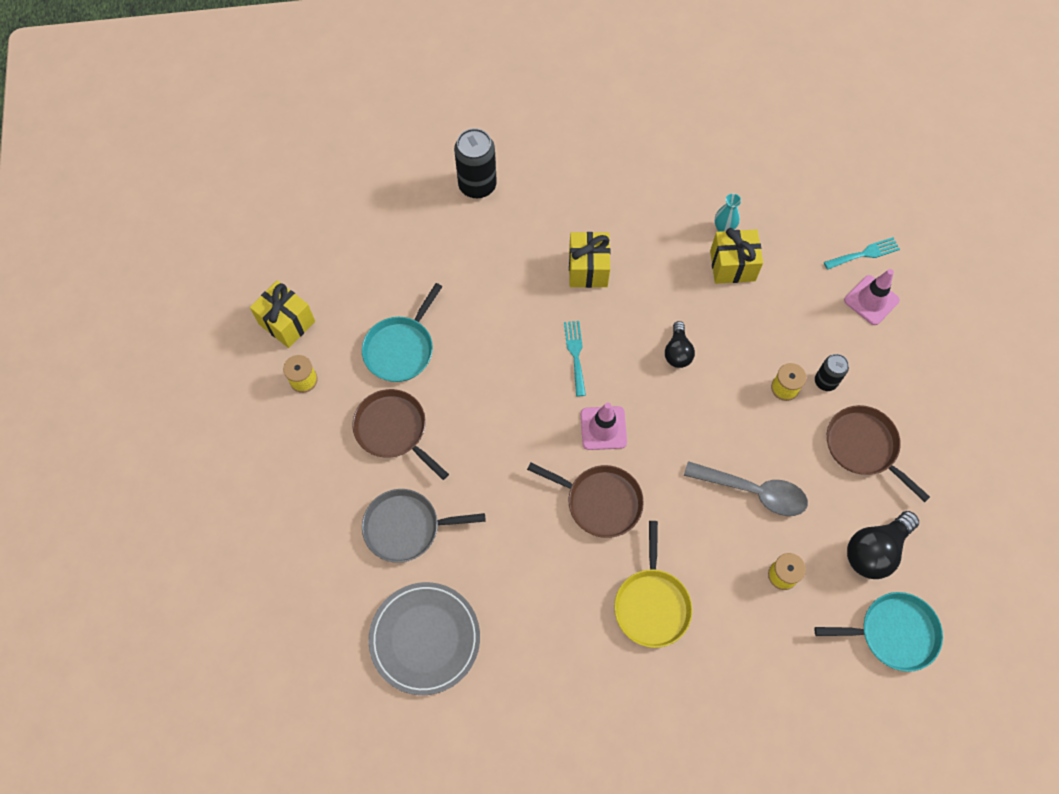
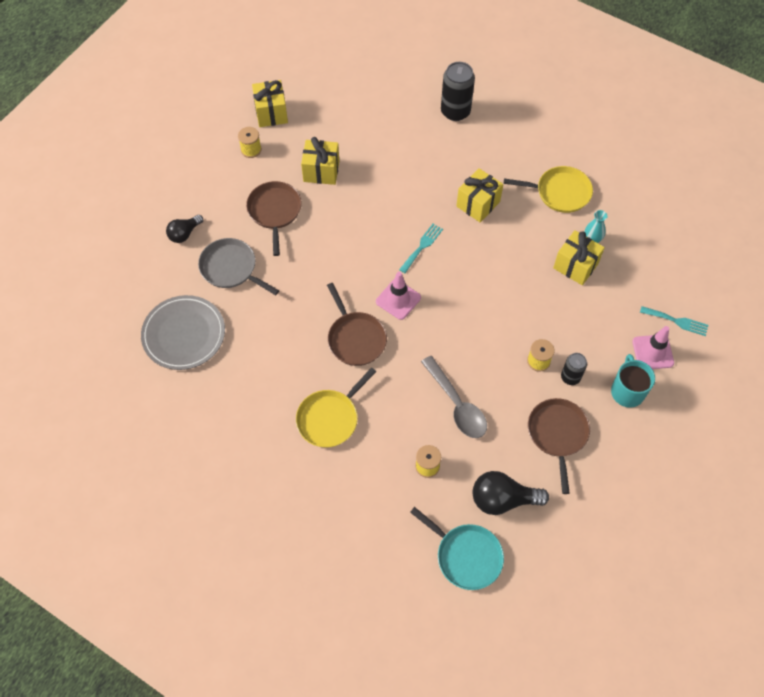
camera: 40 degrees right, 5 degrees down
(401, 349) = (321, 171): turquoise pan -> yellow gift
(652, 200) = (560, 192): none -> yellow pan
(677, 352) = (488, 290): black light bulb -> black light bulb (184, 234)
(883, 356) = (627, 391): none -> turquoise mug

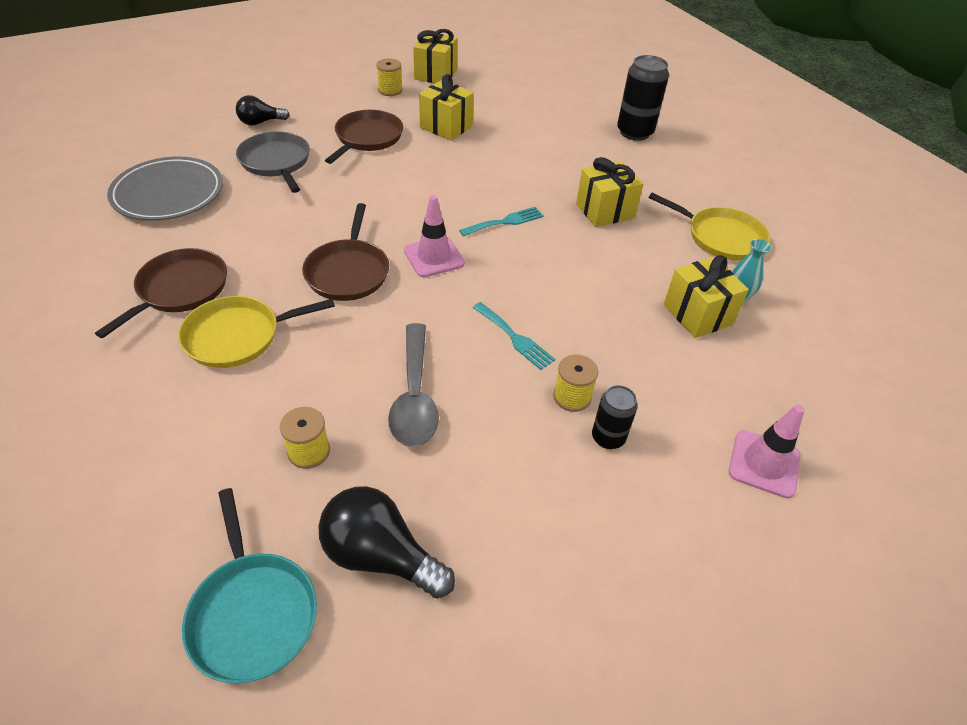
camera: 25 degrees right, 15 degrees down
(557, 434) = (536, 504): brown pan -> brown pan (180, 289)
(627, 391) = (691, 498): turquoise mug -> none
(677, 321) = (826, 440): turquoise fork -> turquoise fork (515, 338)

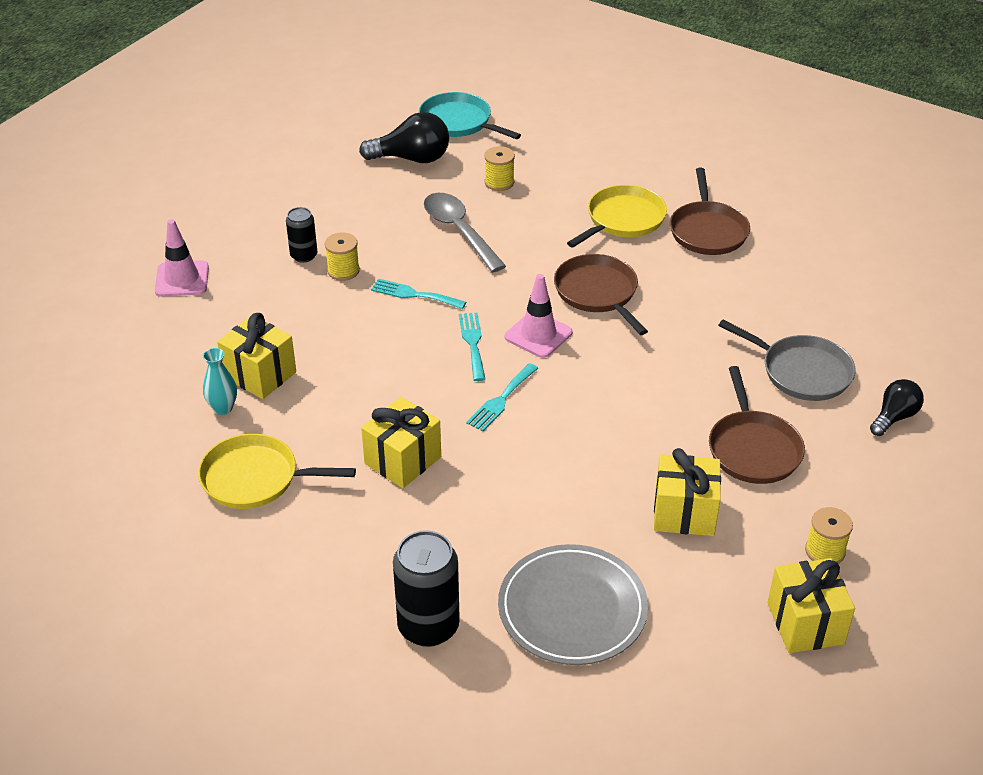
camera: 155 degrees right, 5 degrees down
(168, 193) = (843, 297): grey plate -> grey plate (572, 609)
(494, 271) = (473, 343): none -> turquoise fork

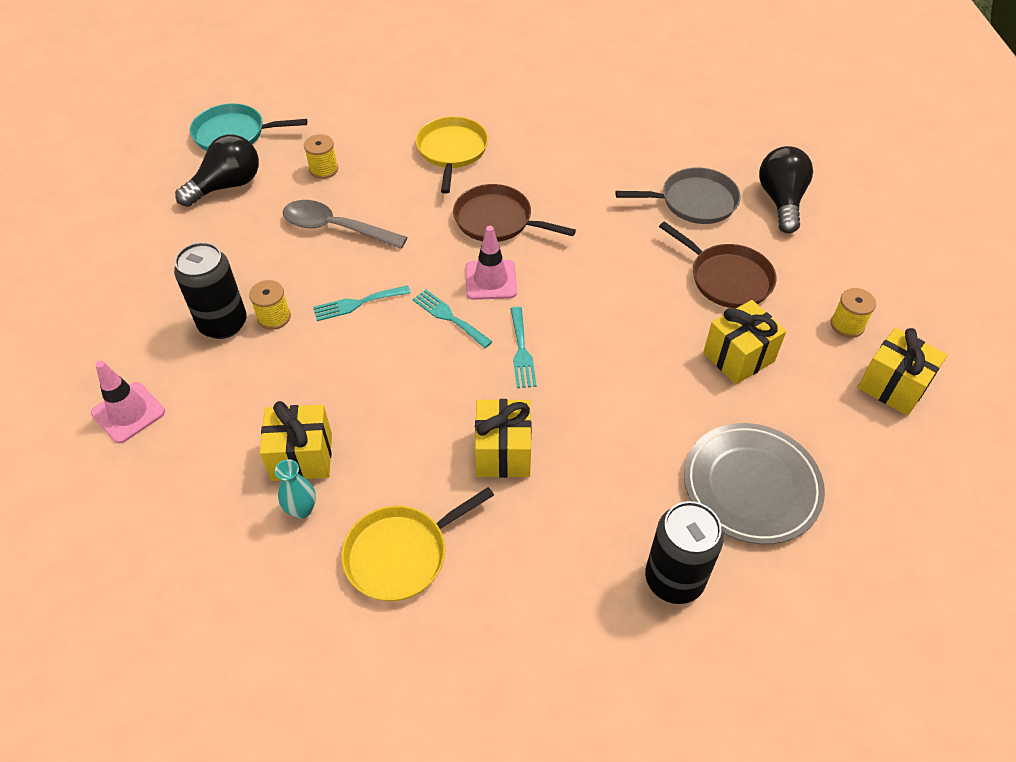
camera: 40 degrees left, 10 degrees up
(304, 255) = (223, 324): black can -> black can, size x1.72
(708, 231) = (521, 128): brown pan -> none
(894, 417) = (781, 201): black light bulb -> black light bulb, size x1.60

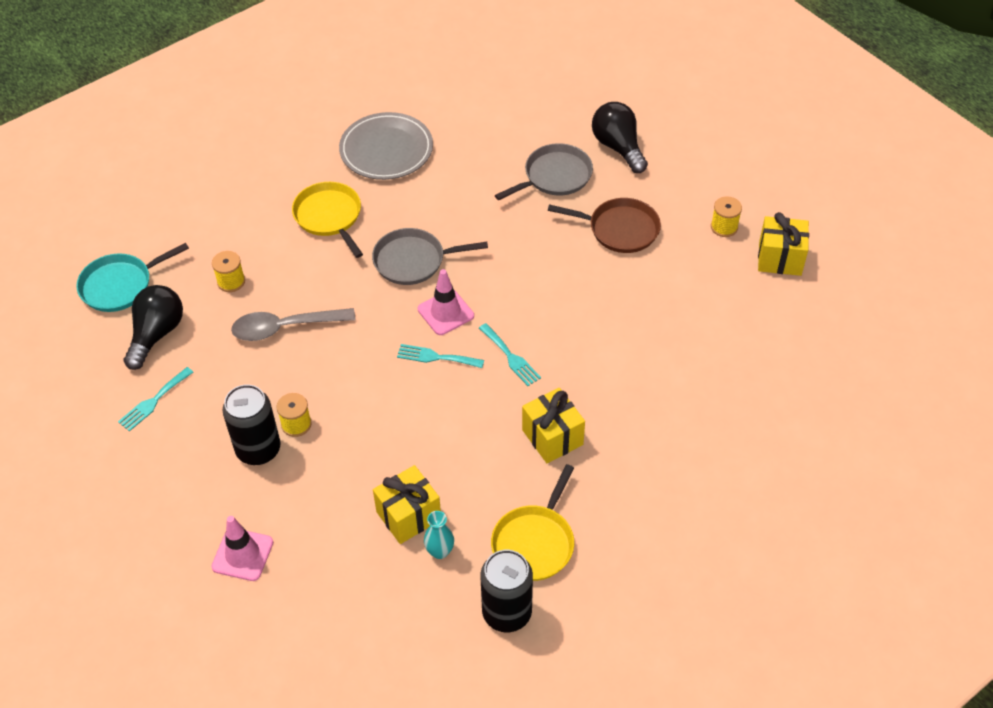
camera: 30 degrees left, 0 degrees up
(357, 303) = (355, 381): turquoise fork -> turquoise fork (153, 401)
(497, 220) = (413, 261): brown pan -> grey pan
(674, 579) = (724, 462): black can -> black can (507, 613)
(738, 357) = (666, 286): yellow gift -> none
(751, 486) = (733, 375): grey plate -> grey plate (386, 150)

